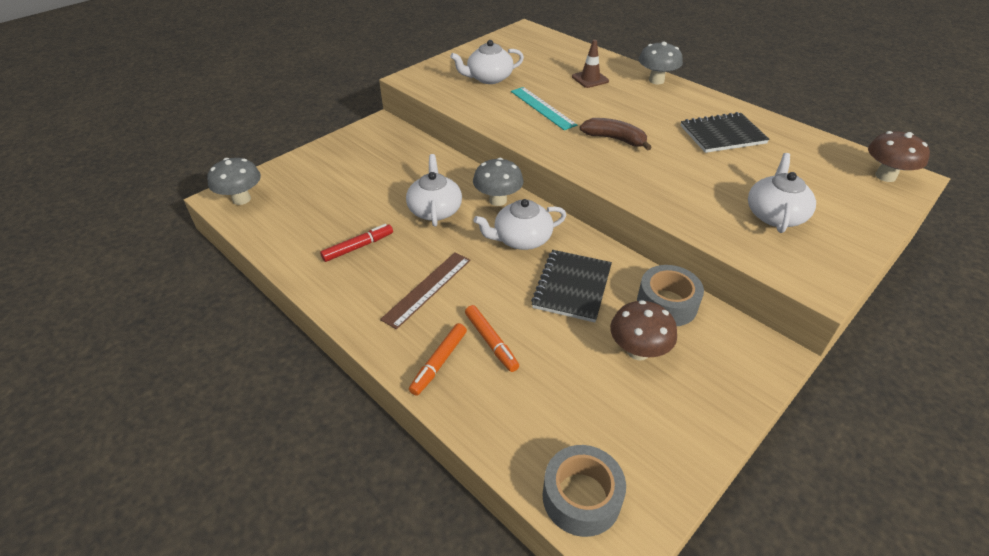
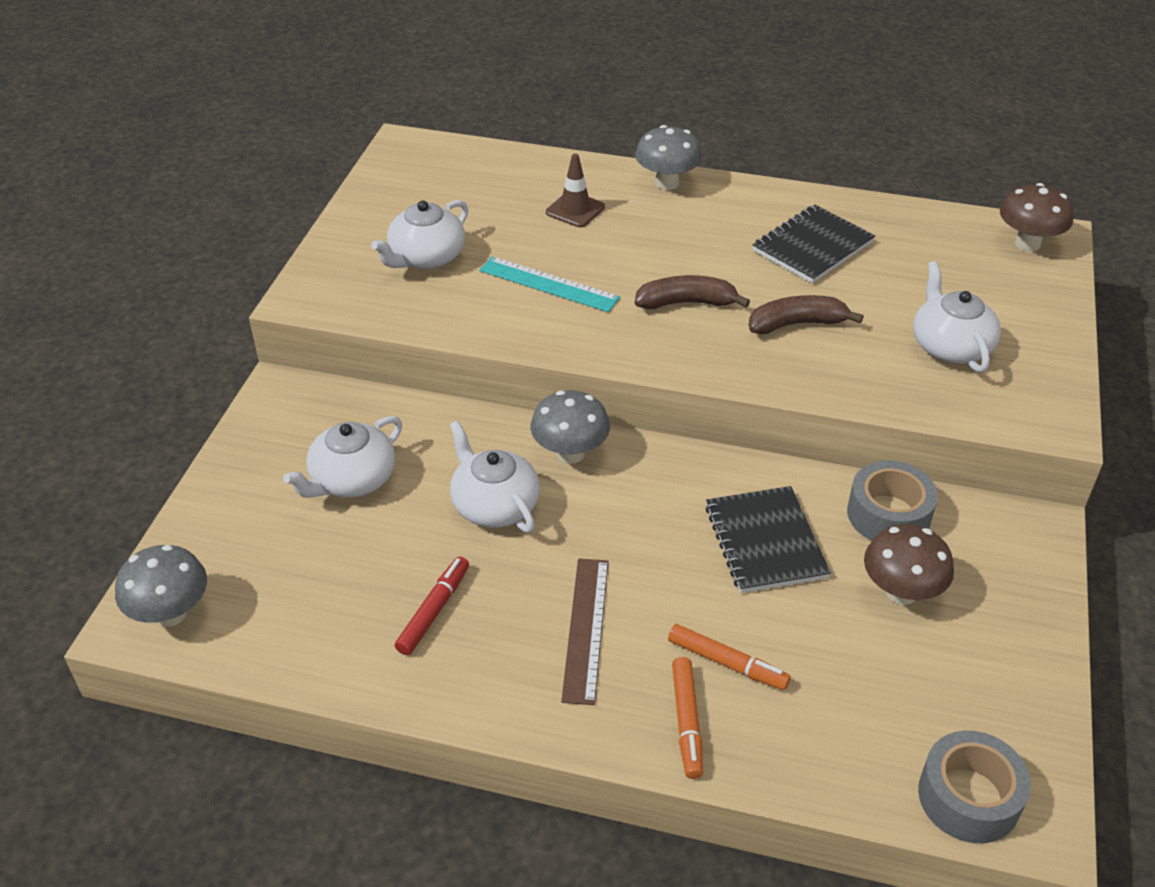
camera: 30 degrees left, 0 degrees up
(521, 239) = (649, 500): white teapot -> white teapot (352, 479)
(676, 170) = (797, 324): none -> brown banana

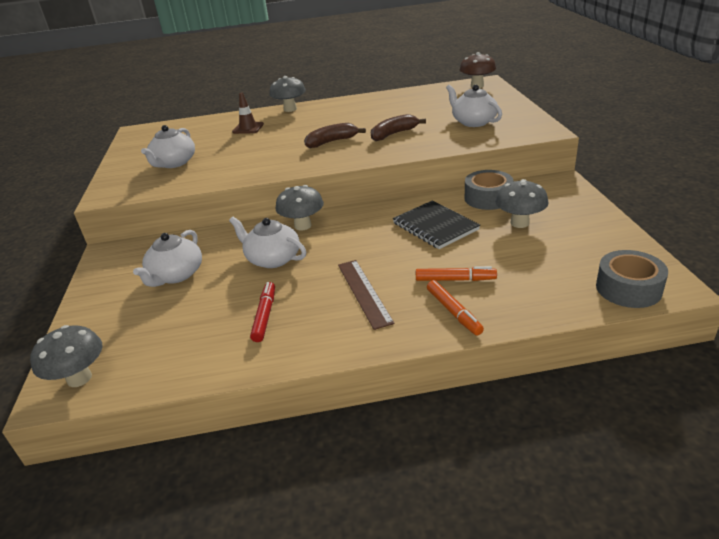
camera: 20 degrees left, 10 degrees down
(548, 284) = (252, 154): turquoise ruler -> none
(813, 247) = (379, 110): black notebook -> none
(901, 592) = (519, 223): brown mushroom -> grey mushroom

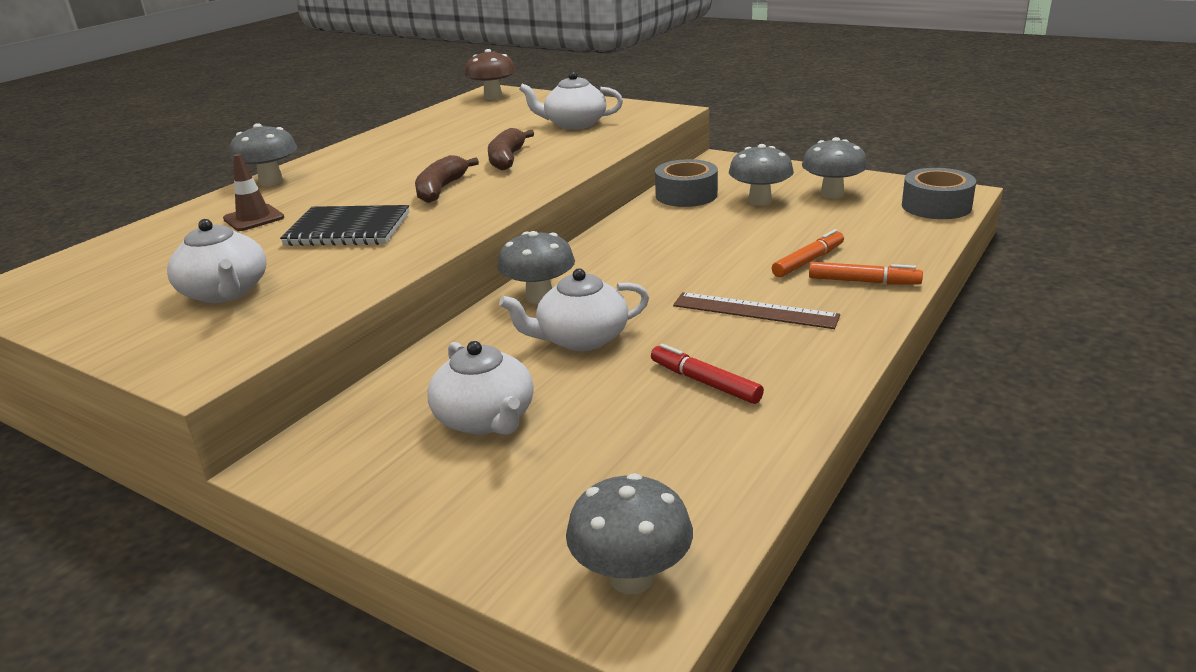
camera: 50 degrees left, 5 degrees down
(435, 226) = (691, 234): black notebook -> black notebook (348, 229)
(575, 241) = (832, 194): none -> grey mushroom

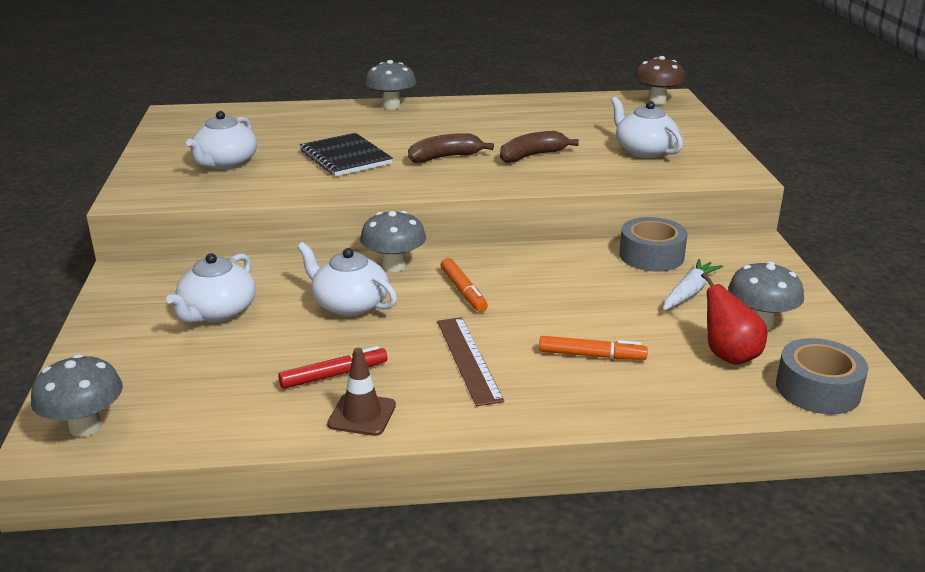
camera: 50 degrees right, 0 degrees up
(254, 218) = (330, 126): brown traffic cone -> brown traffic cone (362, 415)
(705, 382) = (333, 375): red marker -> red marker turned 60 degrees clockwise
(760, 201) = (689, 292): grey mushroom -> white carrot
(863, 217) = (728, 355): none -> red pear
(863, 281) = (584, 395): orange marker -> orange marker (463, 291)

